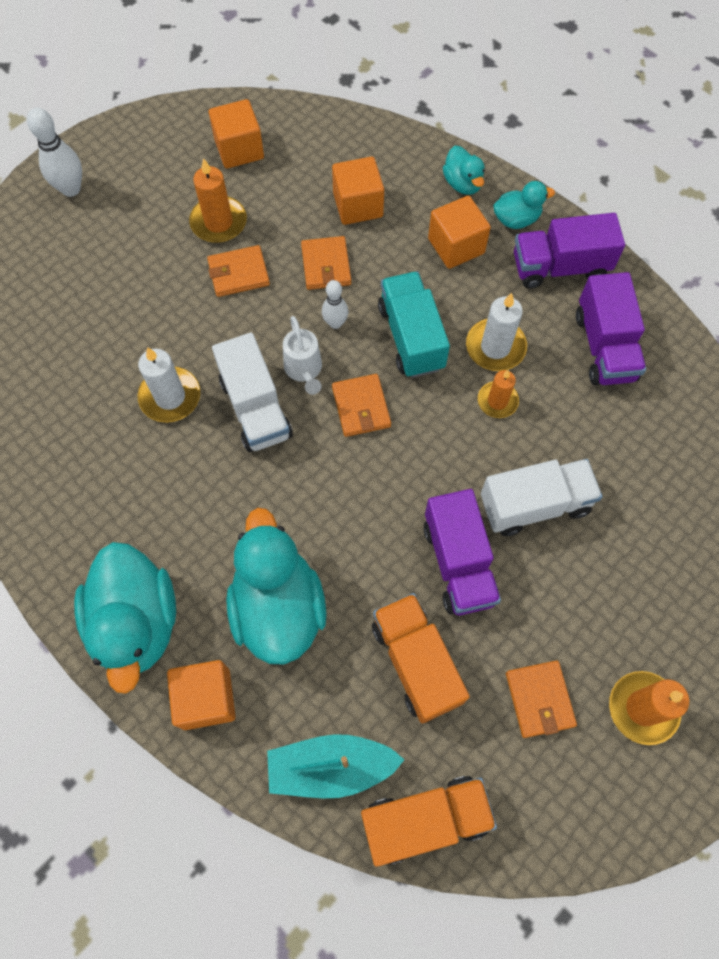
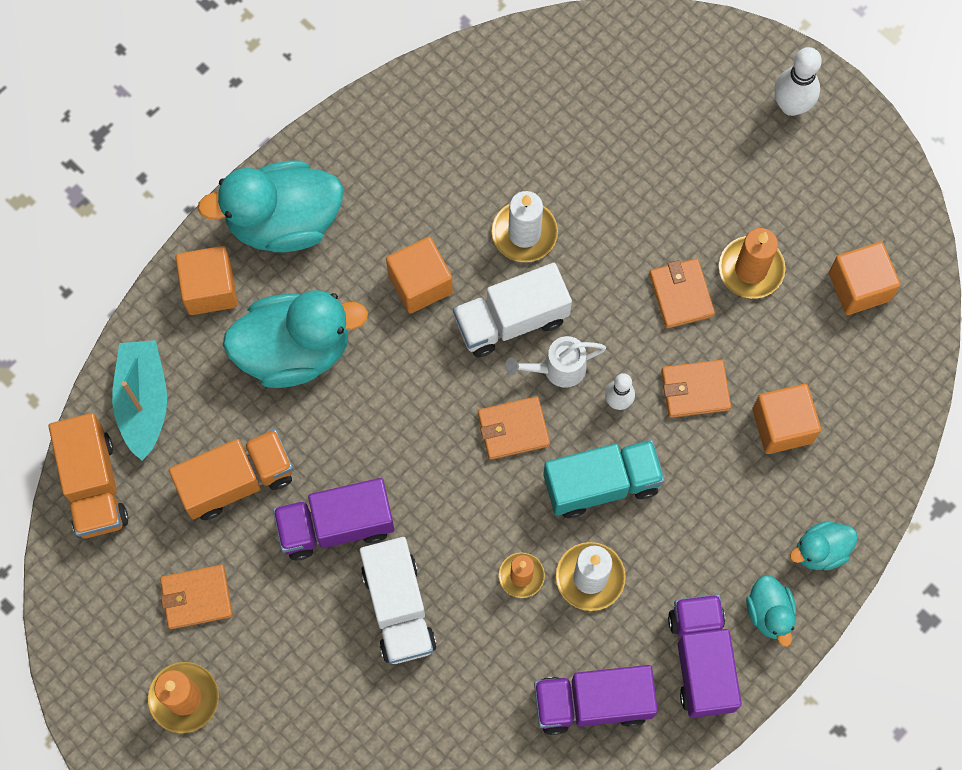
camera: 90 degrees right, 5 degrees up
(456, 246) = (727, 539): orange cube -> orange cube (420, 283)

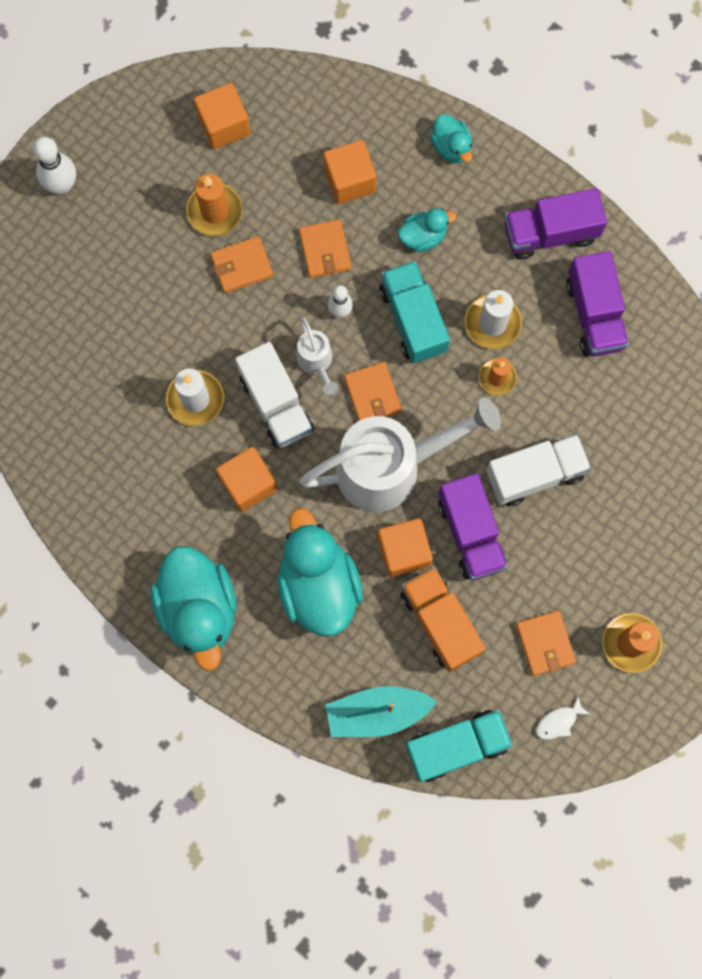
camera: 95 degrees left, 5 degrees up
(94, 485) = (456, 746): orange truck -> turquoise truck
(105, 603) = (559, 722): none -> white fish
(210, 289) = (267, 667): orange cube -> orange cube (403, 551)
(424, 441) = (390, 467): none -> white watering can
(769, 613) = (506, 183): turquoise duck -> turquoise duck (423, 236)

